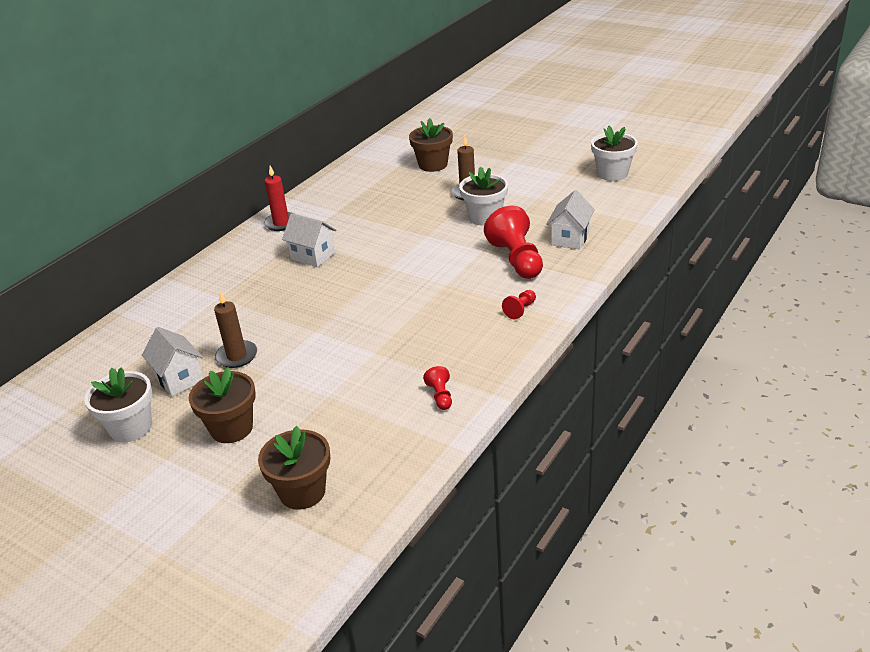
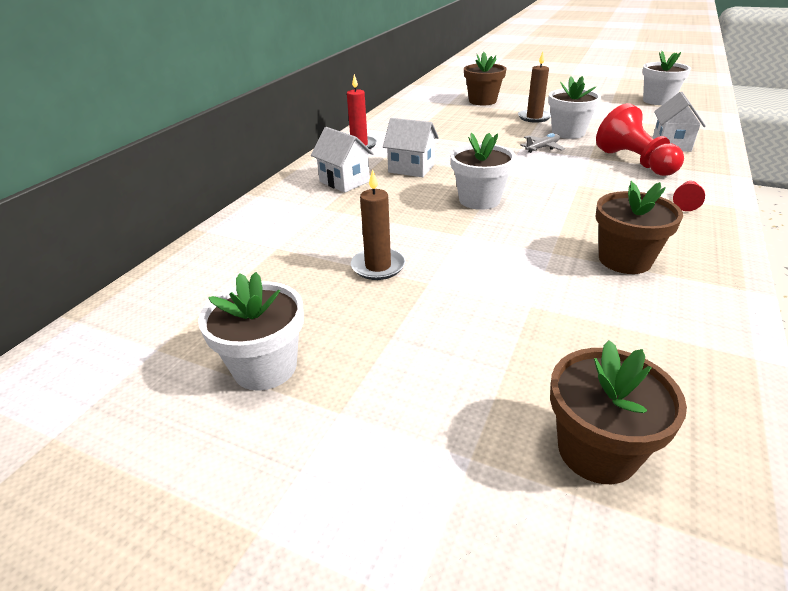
camera: 10 degrees left, 0 degrees up
(179, 379) = (312, 297): white house -> white house (344, 181)
(231, 428) = (421, 357): brown flower pot -> brown flower pot (624, 260)
(350, 296) = (479, 200): none -> white flower pot
(440, 396) = (682, 296): red pawn -> none
(446, 236) = (542, 148): none -> grey plane

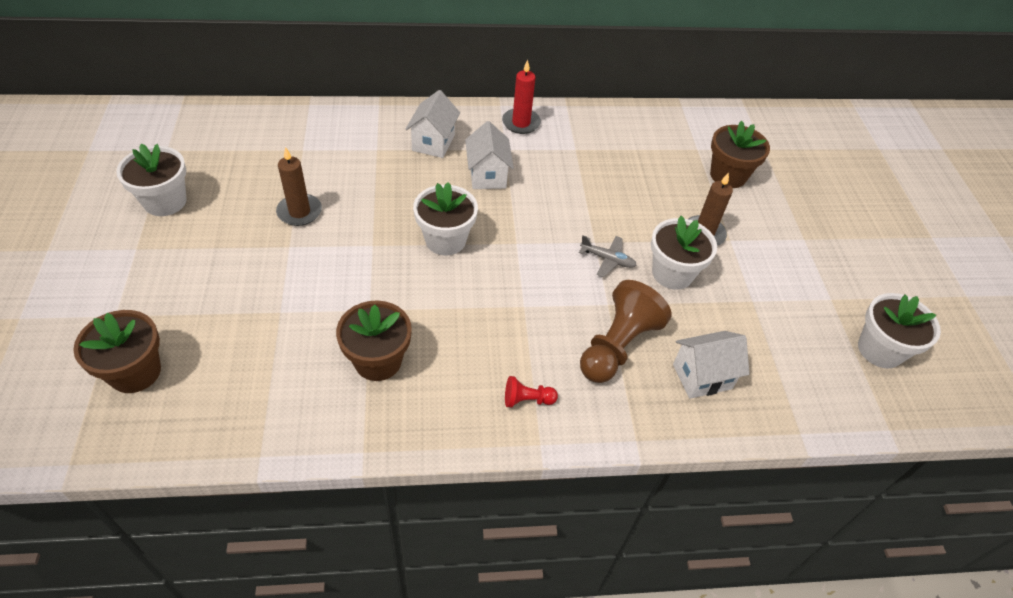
camera: 55 degrees right, 15 degrees up
(634, 162) = (617, 346): red pawn -> brown pawn

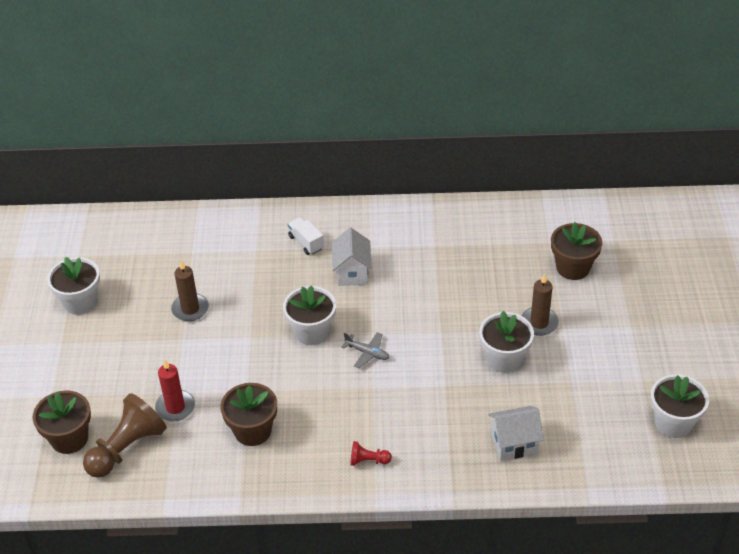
camera: 10 degrees right, 5 degrees down
(433, 143) = (306, 243): white house -> white truck
(521, 123) = (387, 221): red candle -> red candle (175, 407)
(607, 259) = (449, 347): grey plane -> grey plane (367, 353)
(617, 346) = (447, 419): brown pawn -> brown pawn (127, 448)

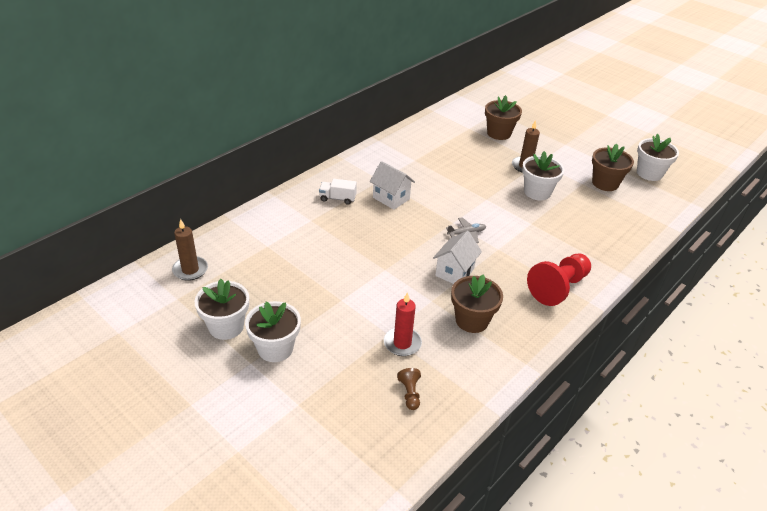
camera: 50 degrees left, 5 degrees down
(69, 438) = (358, 421): brown flower pot -> brown flower pot (605, 183)
(127, 448) = (410, 393): brown pawn -> brown pawn, size x0.47
(190, 309) = (319, 279): brown candle -> brown candle (190, 270)
(311, 332) = (418, 243): white flower pot -> white flower pot (275, 348)
(368, 461) = (558, 288): red pawn -> red pawn, size x2.15
(514, 444) = (607, 228): white house -> white house (454, 272)

